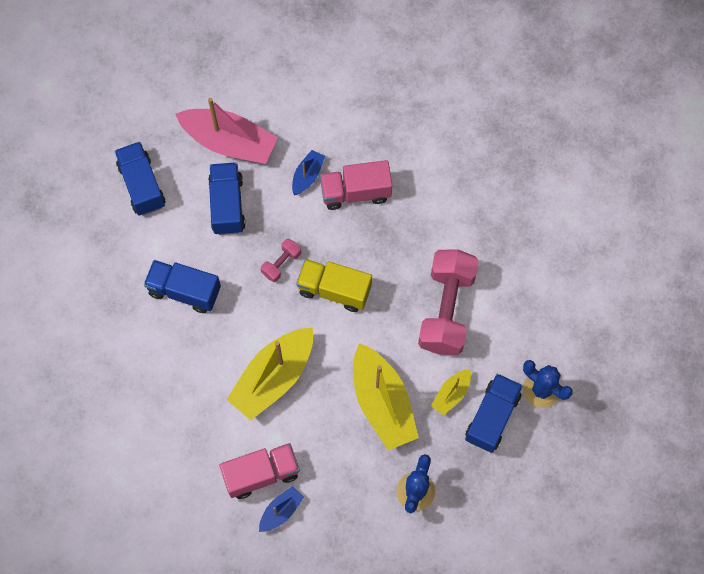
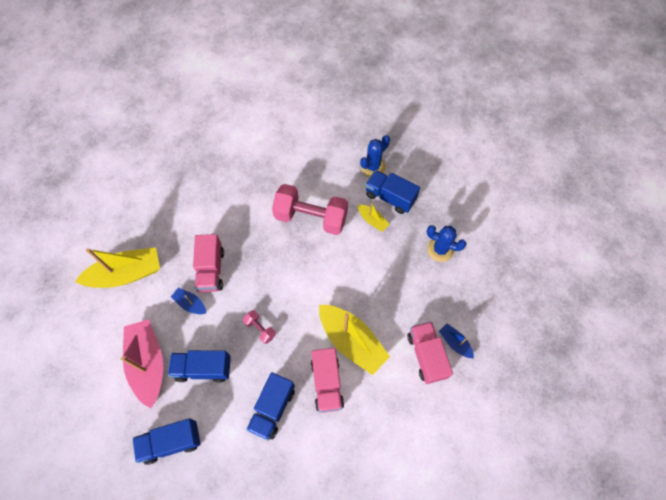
camera: 85 degrees left, 5 degrees down
(218, 351) = (327, 383): none -> pink truck
(229, 142) = (148, 363): pink boat -> pink boat turned 45 degrees counterclockwise
(334, 290) = (287, 291): yellow truck -> none
(382, 403) = (376, 265): yellow boat -> yellow boat (126, 274)

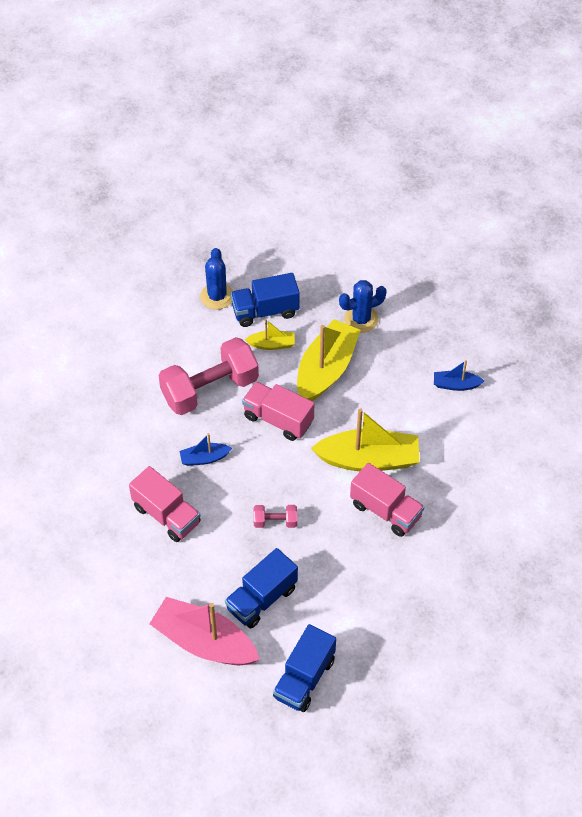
camera: 45 degrees left, 10 degrees down
(126, 274) = (83, 592): yellow boat -> yellow boat (326, 369)
(190, 304) = (182, 560): blue boat -> blue boat (204, 458)
(272, 409) = (362, 571): blue truck -> none
(426, 355) = (443, 415): pink truck -> pink truck (278, 419)

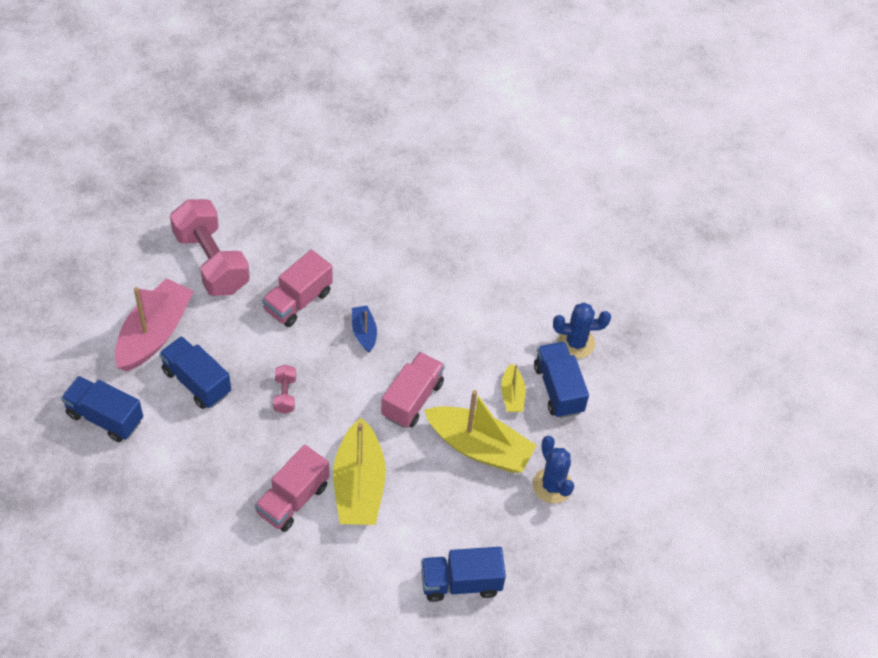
camera: 85 degrees right, 0 degrees up
(210, 389) = (451, 337): pink dumbbell -> pink dumbbell (211, 262)
(456, 385) = (461, 583): blue boat -> blue truck

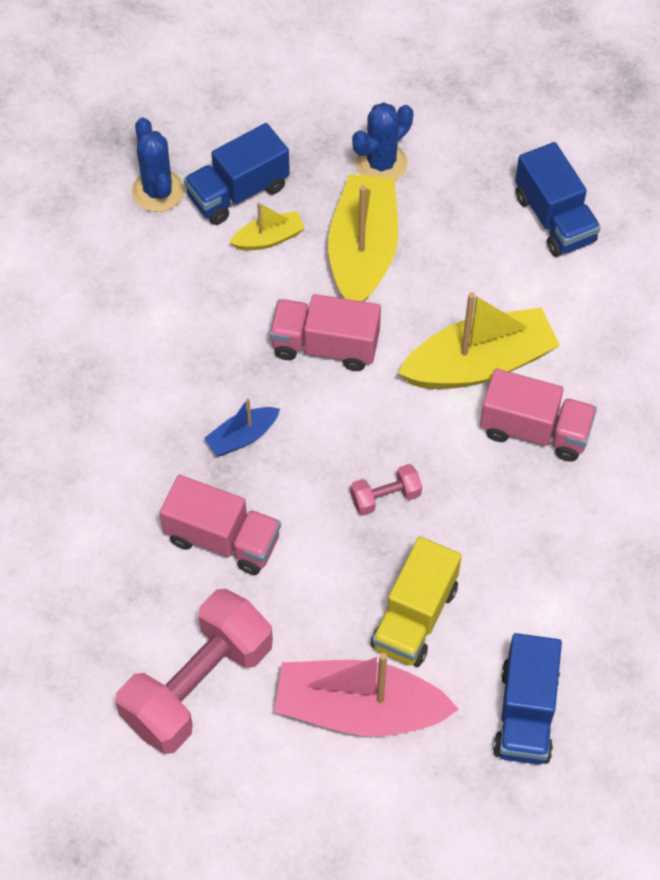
camera: 105 degrees left, 5 degrees up
(196, 382) = (414, 617): blue truck -> yellow truck

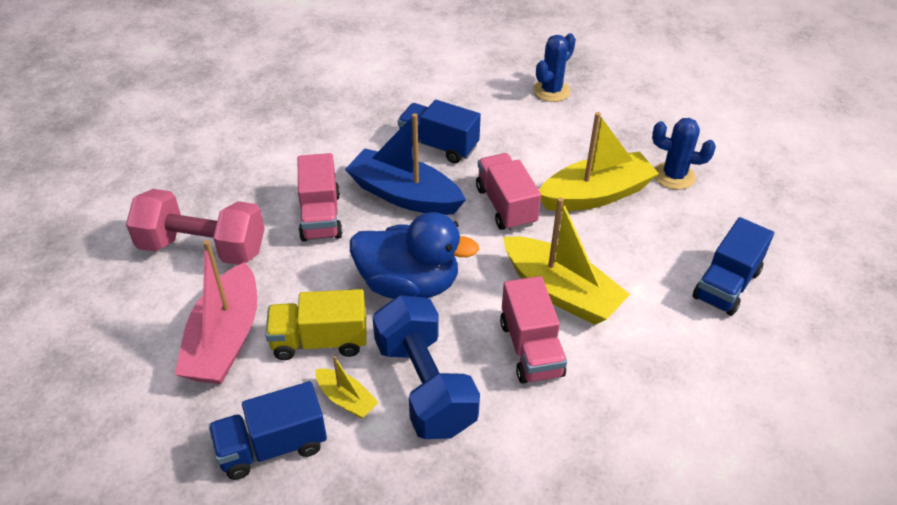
camera: 60 degrees right, 15 degrees down
(238, 192) = (584, 122): blue truck -> blue truck (438, 146)
(242, 437) = (404, 195): blue boat -> blue boat, size x2.04
(269, 238) = (563, 148): yellow boat -> yellow boat (346, 399)
(359, 709) = (225, 339): pink boat -> pink boat turned 150 degrees counterclockwise
(385, 497) = (409, 284): pink dumbbell -> blue duck
(527, 546) = (424, 386): none -> blue dumbbell

